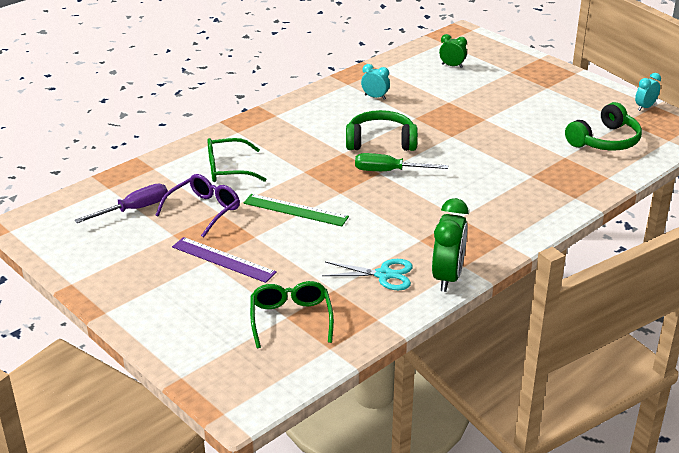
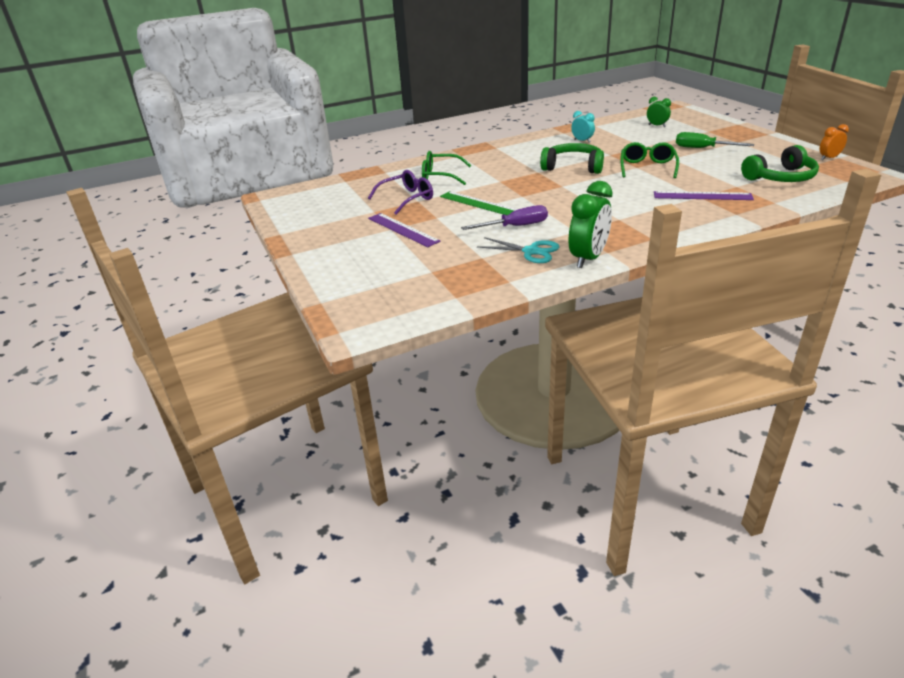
camera: 20 degrees right, 0 degrees up
(134, 209) = (355, 194): purple screwdriver -> purple screwdriver (515, 226)
(291, 319) = (434, 273): green glasses -> green glasses (647, 167)
(389, 171) = (570, 185): green screwdriver -> green screwdriver (703, 148)
(534, 175) = (702, 196): none -> purple ruler
(645, 107) = (829, 158): turquoise clock -> orange clock

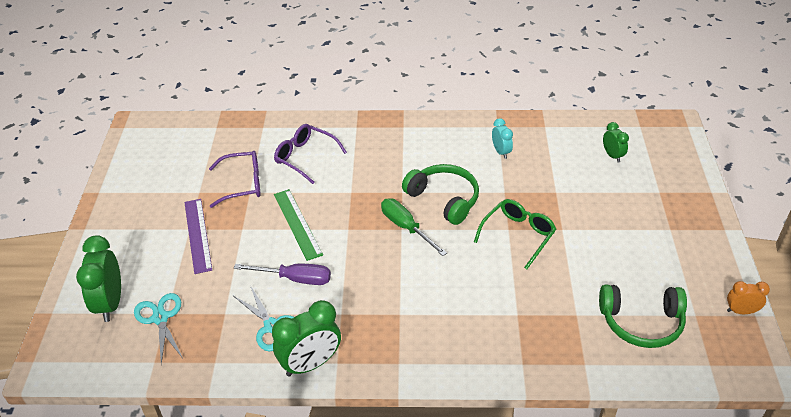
camera: 25 degrees right, 10 degrees up
(371, 281) = (110, 303): none -> green clock
(429, 275) = (160, 318): none -> turquoise scissors
(440, 176) = (305, 157): green glasses -> purple glasses
(702, 196) = (521, 315): purple ruler -> none
(703, 148) = (616, 225): green screwdriver -> green screwdriver (406, 227)

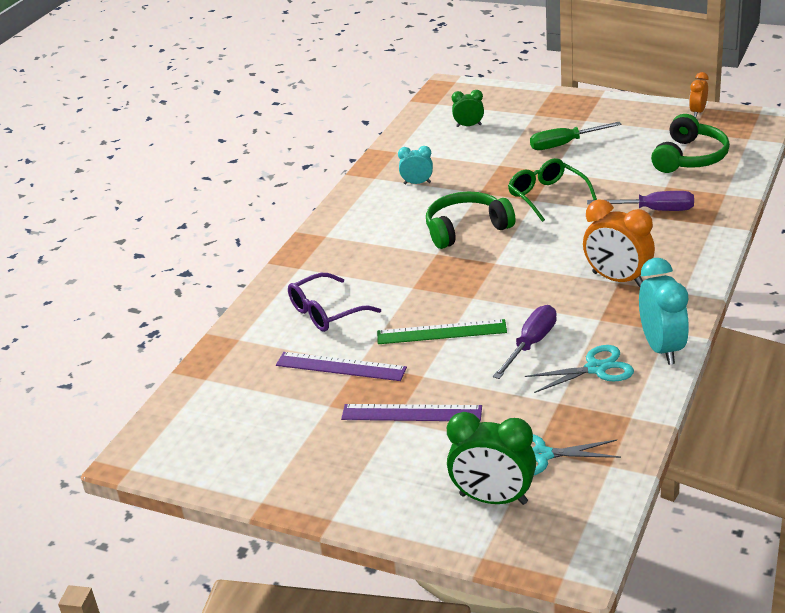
camera: 65 degrees left, 10 degrees down
(243, 184) = (340, 366): purple glasses -> purple ruler
(310, 364) = (662, 348): green clock -> turquoise clock
(403, 313) = (617, 279): none -> orange clock
(406, 227) = (494, 259): green screwdriver -> green screwdriver (564, 144)
(528, 314) = (653, 210): none -> purple screwdriver

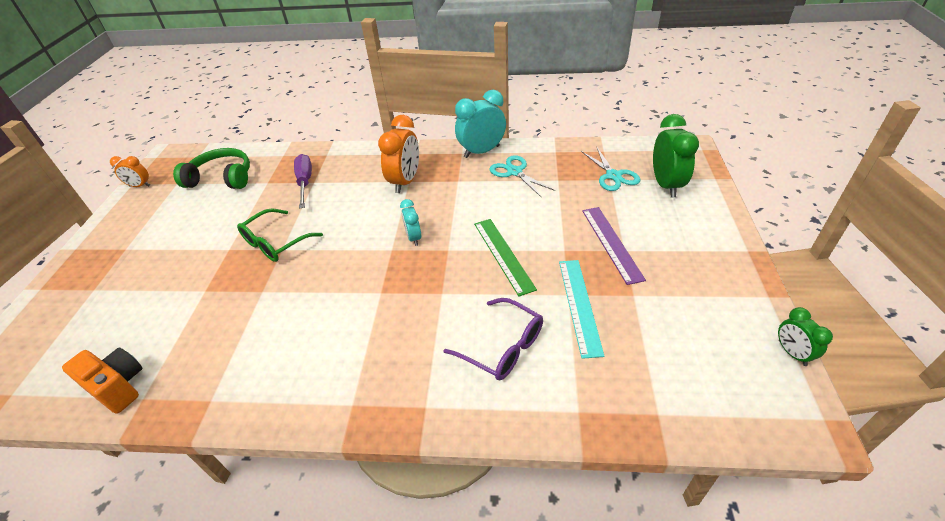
camera: 110 degrees left, 10 degrees up
(340, 366) = (579, 305): purple ruler -> turquoise ruler
(414, 141) = (118, 387): none -> orange camera
(417, 183) = (233, 350): turquoise clock -> turquoise clock (414, 238)
(466, 229) = (334, 283): green headphones -> none
(469, 126) = (97, 341): green clock -> green clock (792, 353)
(531, 344) = (500, 204): purple screwdriver -> none
(564, 144) = (174, 252): green screwdriver -> none

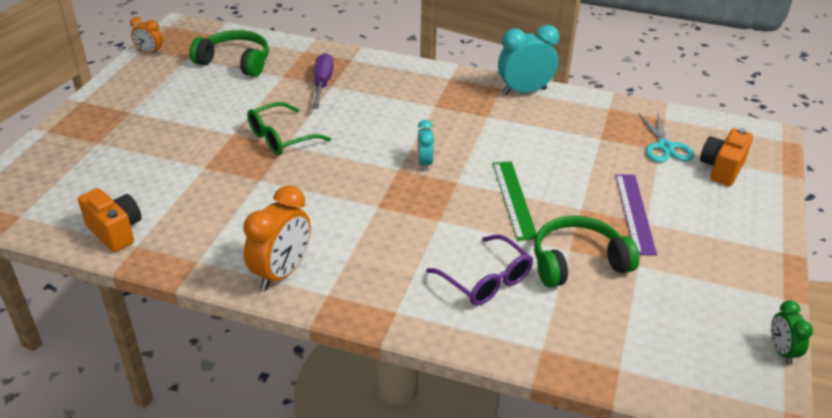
camera: 10 degrees right, 5 degrees down
(405, 182) = (430, 106): orange clock -> orange clock (282, 273)
(514, 172) = (554, 120): turquoise scissors -> none
(579, 305) = (577, 262): turquoise ruler -> green headphones
(666, 185) = (721, 169): green clock -> orange camera

